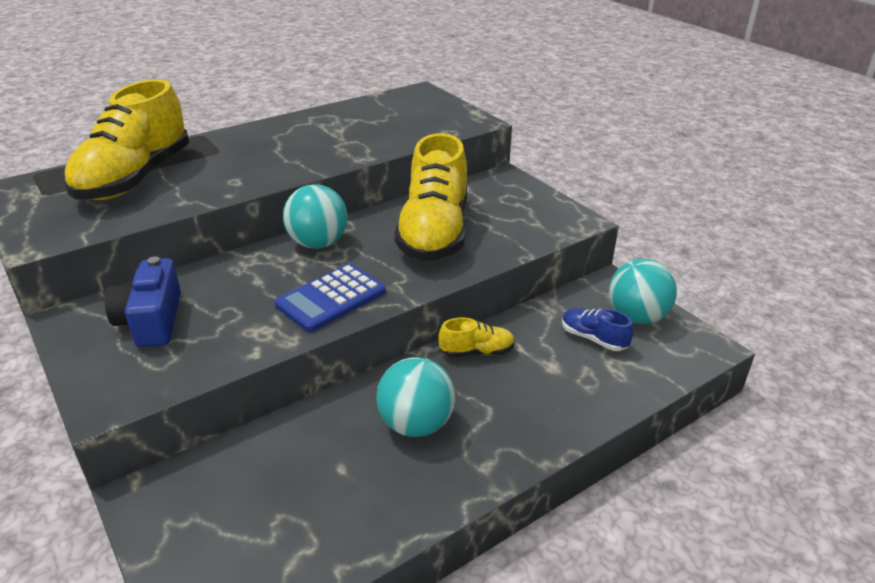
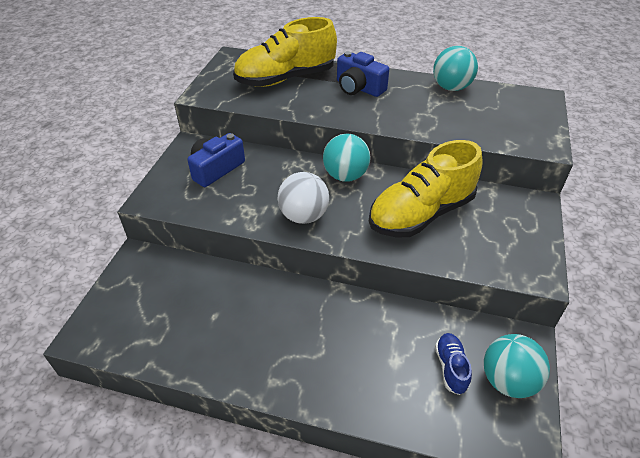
camera: 50 degrees right, 10 degrees up
(240, 151) = (359, 88): none -> blue camera
(331, 298) = (304, 216): blue calculator -> white ball
(416, 424) = (275, 325): turquoise ball -> turquoise ball (451, 88)
(476, 352) = (365, 312): yellow shoe -> none

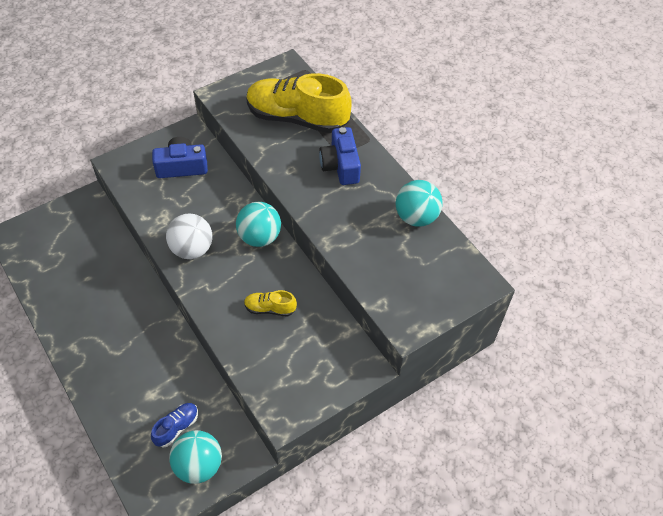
camera: 40 degrees right, 10 degrees up
(421, 214) = (270, 308): yellow shoe -> yellow shoe, size x0.44

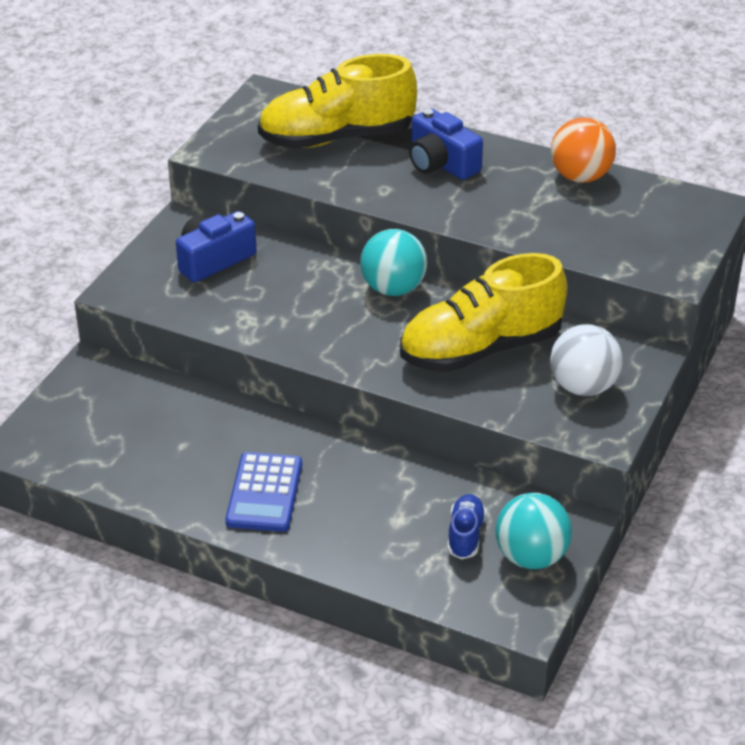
camera: 30 degrees left, 15 degrees down
(99, 334) = (264, 493): none -> blue calculator
(192, 249) = (320, 334): white ball -> white ball (583, 387)
(270, 308) = (480, 349): yellow shoe -> yellow shoe, size x2.29
(416, 217) = (580, 177): turquoise ball -> orange ball

